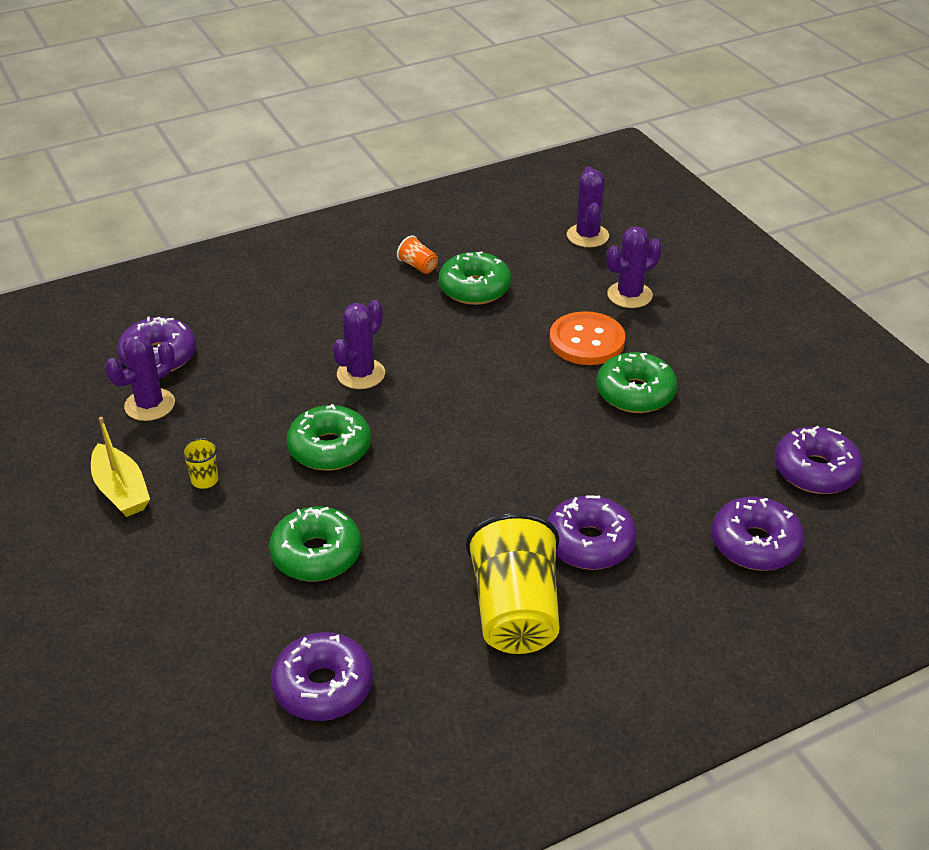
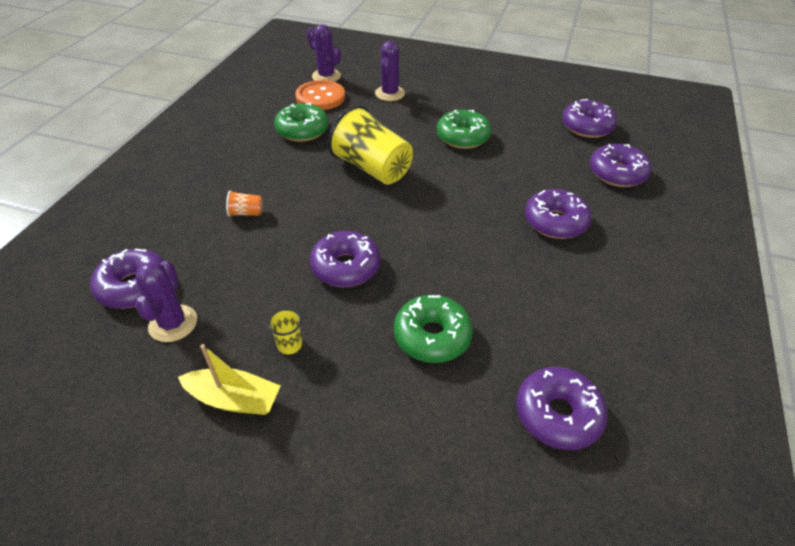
camera: 45 degrees left, 5 degrees up
(330, 448) = (346, 267): green donut -> purple donut
(361, 374) = (301, 212): purple cactus -> none
(418, 266) = (250, 135): orange cup -> orange cup (246, 213)
(515, 611) = (579, 283): yellow cup -> yellow cup (372, 168)
(586, 341) = (402, 125): orange button -> orange button (320, 97)

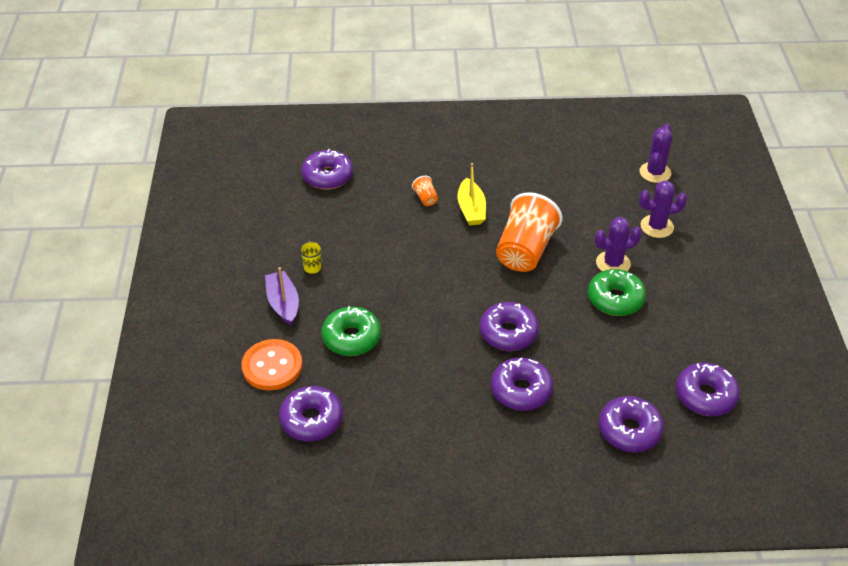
camera: 70 degrees right, 0 degrees up
(173, 323) = (306, 207): purple cactus -> purple cactus (613, 263)
(234, 399) = (262, 258): yellow boat -> yellow boat (471, 209)
(302, 130) = (552, 189): green donut -> none
(320, 97) = (614, 182): orange button -> orange button (272, 366)
(337, 395) = (283, 303): none -> purple boat
(346, 267) = (396, 272): purple donut -> purple donut (508, 333)
(372, 168) = (525, 250): yellow cup -> orange cup

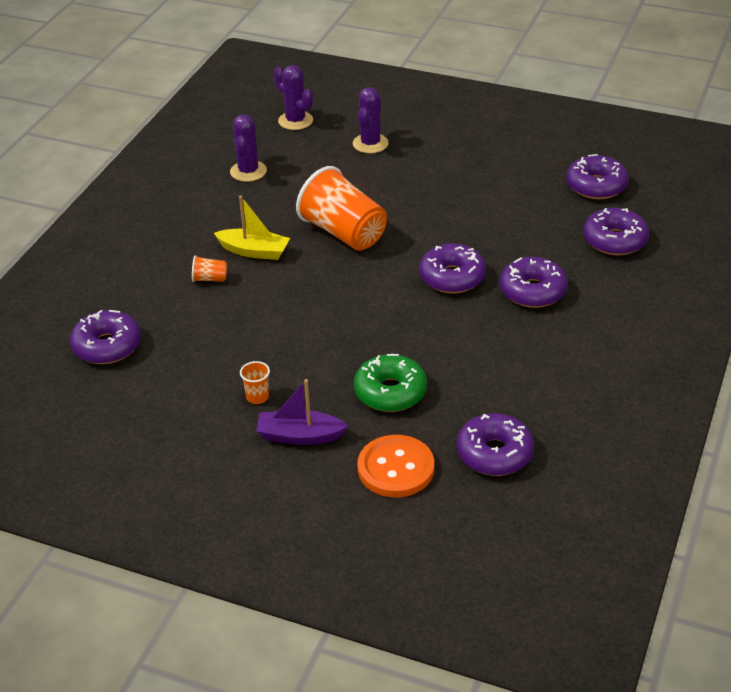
camera: 65 degrees left, 5 degrees down
(312, 268) = (257, 397): yellow cup -> orange cup
(613, 263) = (401, 184): purple cactus -> purple cactus (248, 171)
(615, 299) = (449, 198): green donut -> none

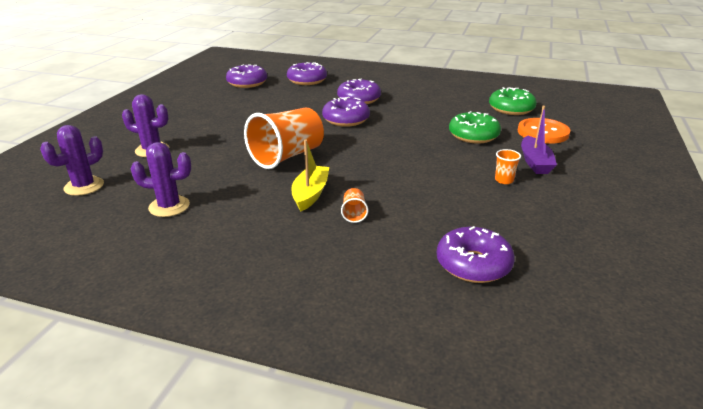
camera: 95 degrees left, 10 degrees down
(494, 453) = (511, 109): purple donut -> green donut

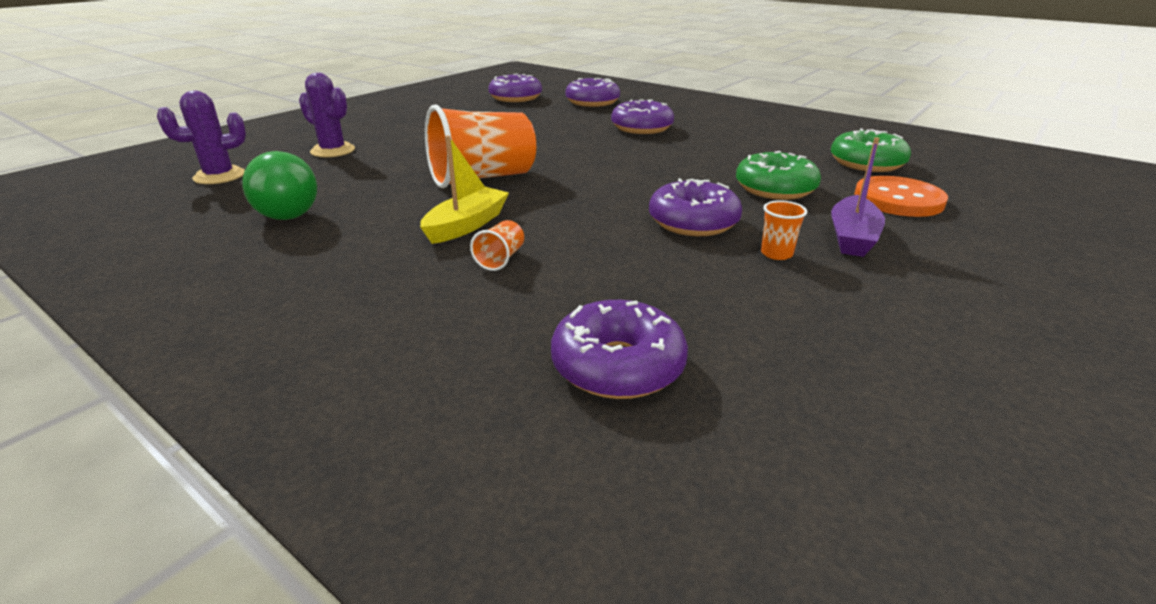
camera: 20 degrees right, 0 degrees up
(169, 206) = (282, 211): purple cactus -> green light bulb
(346, 119) = (601, 148): purple donut -> purple donut (693, 222)

